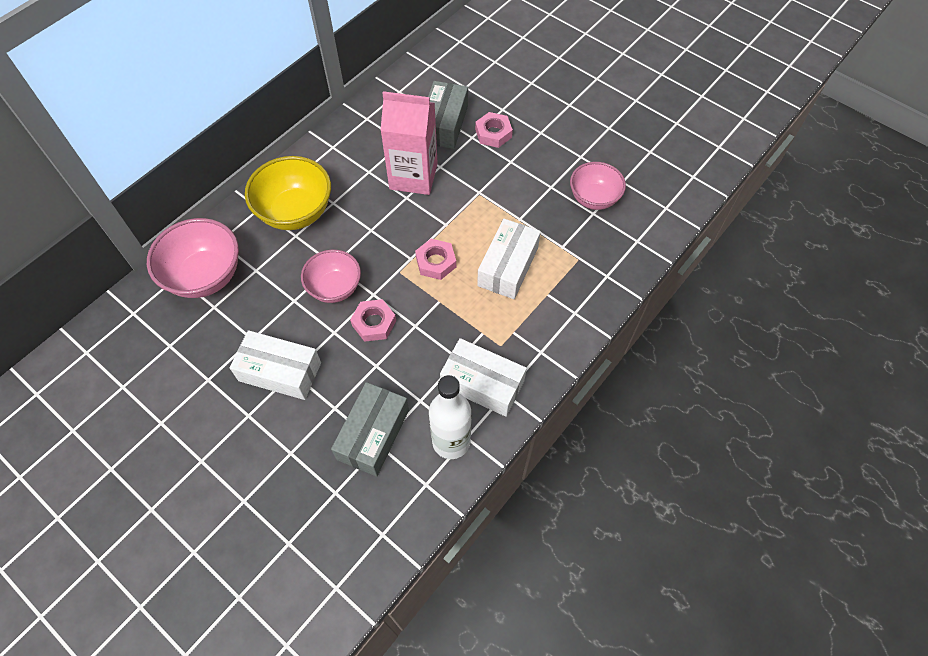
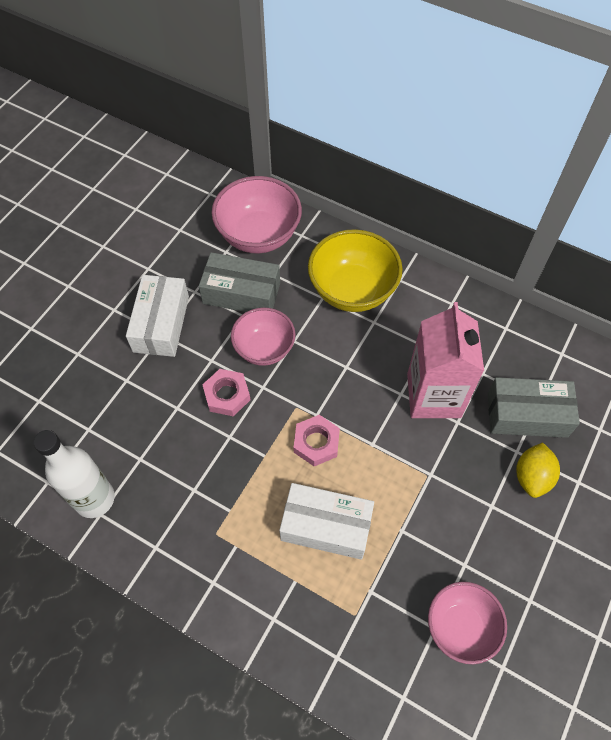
camera: 80 degrees right, 0 degrees up
(373, 434) = (99, 421): grey box -> grey box (241, 293)
(482, 383) = (165, 520): white box -> none
(493, 133) = (532, 477): pink nut -> yellow lemon

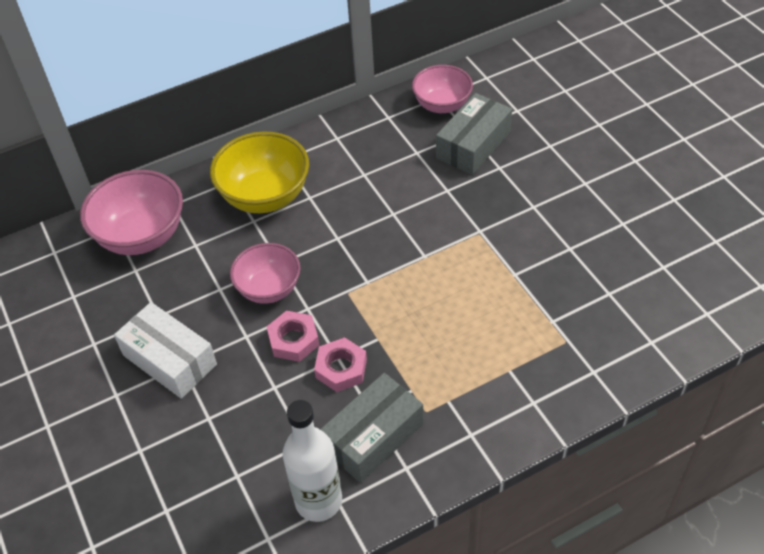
camera: 55 degrees left, 10 degrees down
(241, 293) = (194, 279): grey box -> grey box (373, 436)
(316, 443) = (393, 294): pink nut -> pink nut (341, 368)
(326, 526) = (476, 324): white box -> none
(433, 395) = (411, 193): pink carton -> none
(460, 627) = (617, 276): pink bowl -> pink bowl (442, 105)
(532, 477) = (527, 170): yellow lemon -> none

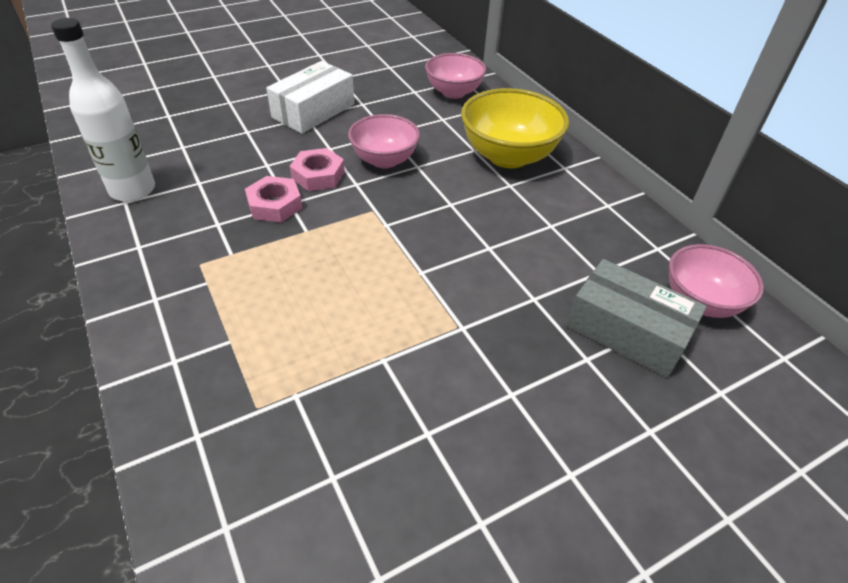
camera: 85 degrees right, 5 degrees down
(142, 236) = (453, 92): pink bowl -> pink bowl, size x0.66
(373, 436) = (185, 225): grey box -> none

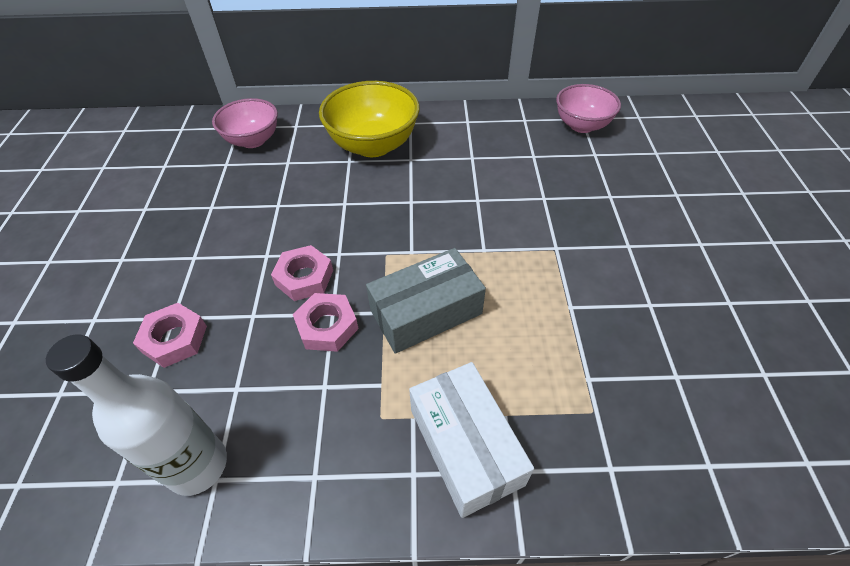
camera: 60 degrees left, 5 degrees up
(228, 139) = (174, 339): none -> pink nut
(313, 111) = (188, 248): white box -> white box (465, 446)
(384, 160) = (318, 222): pink bowl -> none
(627, 331) = (594, 168): grey box -> grey box (426, 312)

